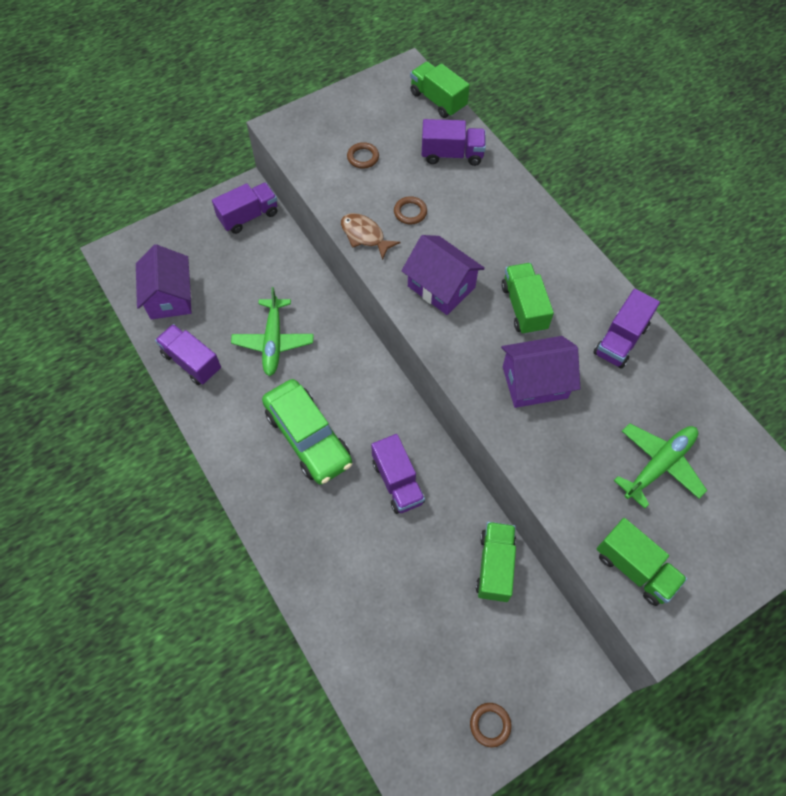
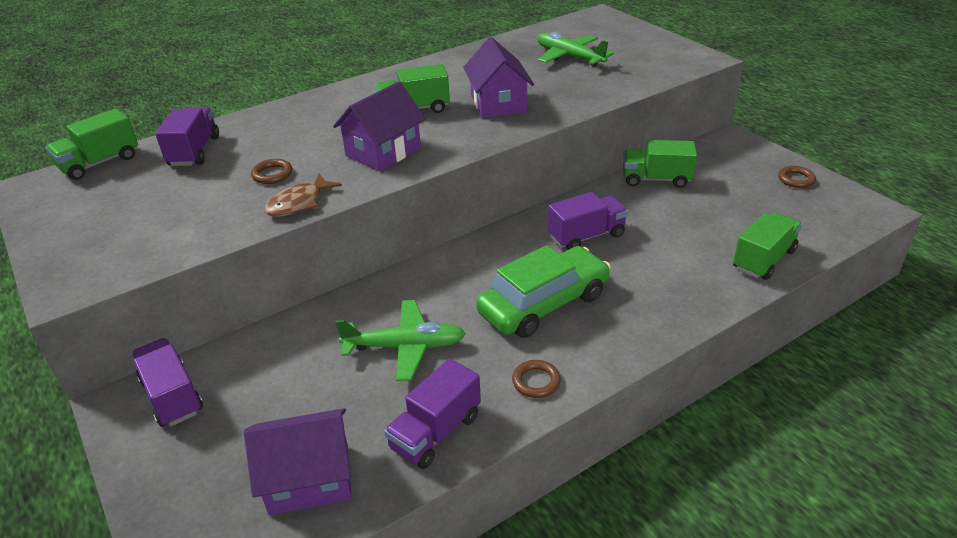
camera: 90 degrees left, 25 degrees down
(363, 157) = (167, 212): brown ring -> brown ring (536, 381)
(620, 340) = (452, 69): purple truck -> none
(634, 568) = (660, 66): green truck -> green truck (763, 259)

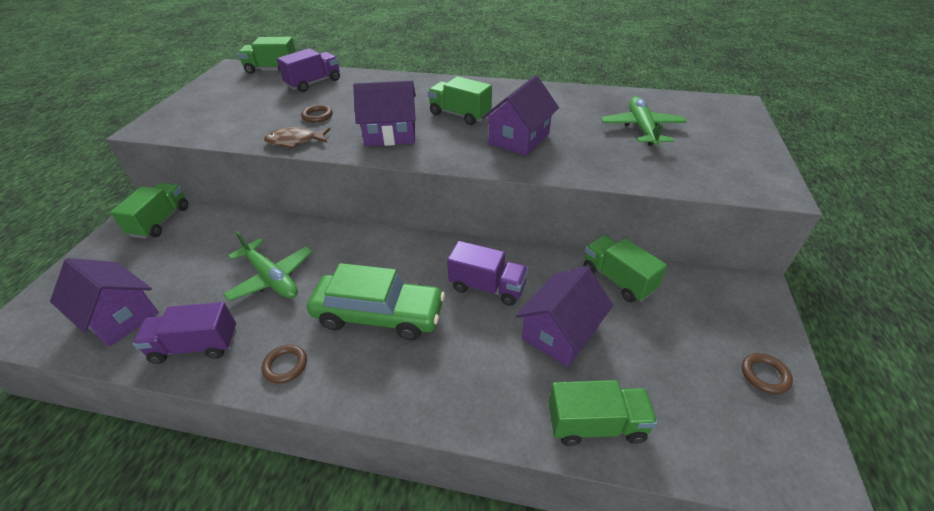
camera: 45 degrees right, 5 degrees up
(172, 396) = (161, 221): purple truck -> green truck
(673, 230) = (560, 333): none -> purple house

